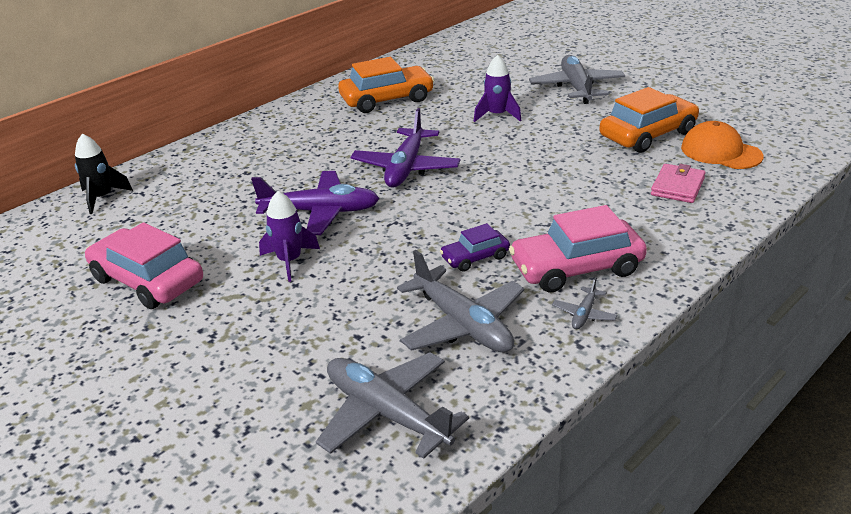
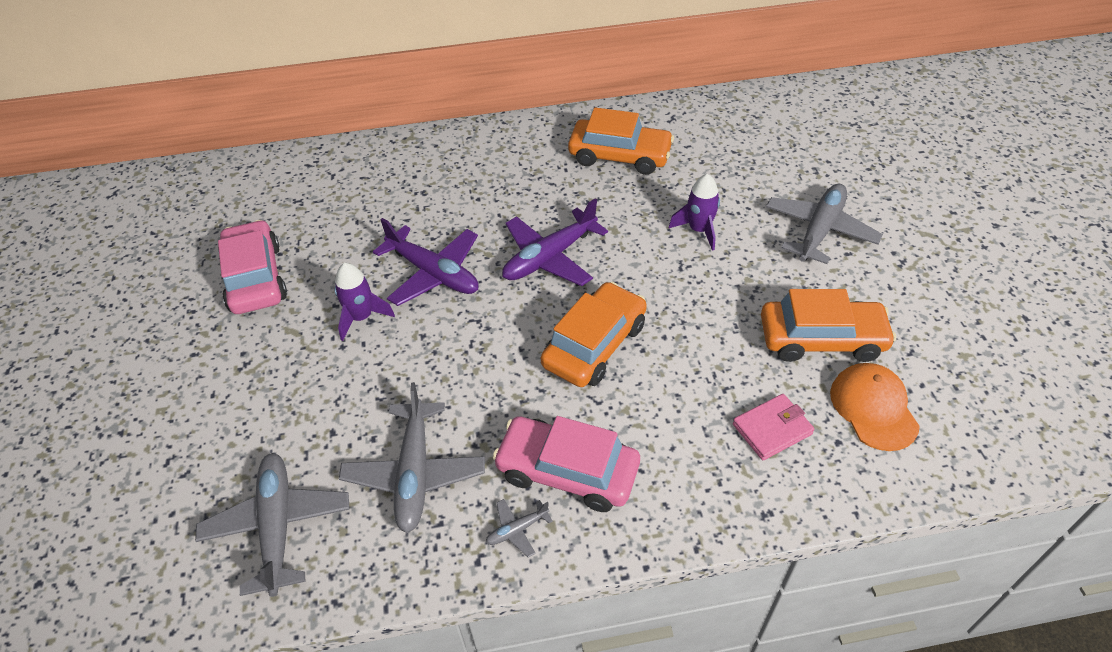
camera: 35 degrees right, 15 degrees up
(102, 198) = (303, 166): black rocket -> none
(475, 257) = (498, 403): purple car -> none
(504, 197) = (594, 345): none -> orange car

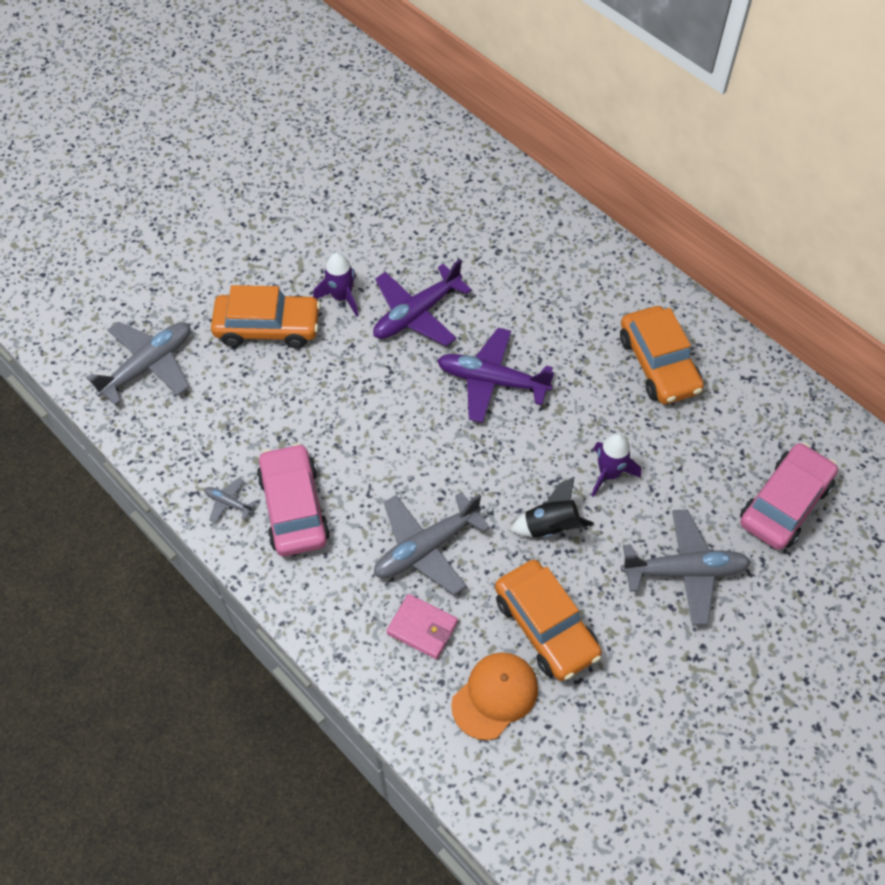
camera: 55 degrees right, 10 degrees up
(255, 278) = (331, 208): pink car -> pink car (784, 503)
(415, 474) = (233, 416): grey plane -> grey plane (426, 548)
(434, 273) = (416, 314): purple plane -> purple plane turned 45 degrees clockwise
(594, 345) = (422, 462): orange car -> orange car (268, 327)
(724, 289) = (550, 526): none -> black rocket

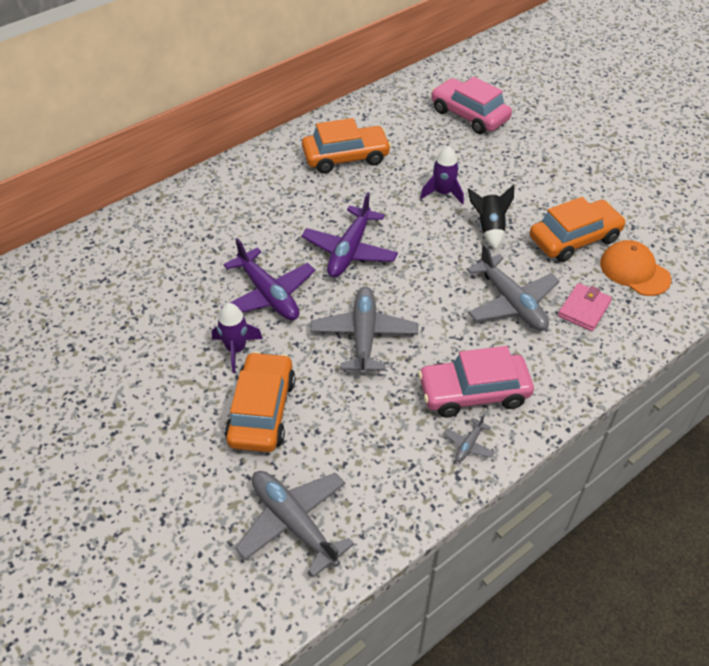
camera: 85 degrees left, 10 degrees down
(685, 571) = (524, 165): grey plane -> grey plane (364, 335)

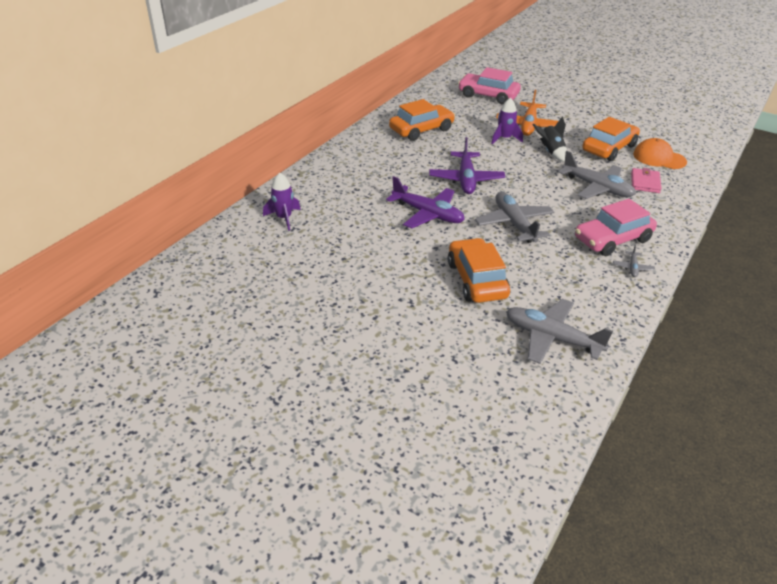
camera: 20 degrees left, 10 degrees down
(236, 349) = (429, 249): purple rocket -> purple rocket (284, 218)
(490, 177) = (528, 126): none -> orange plane

